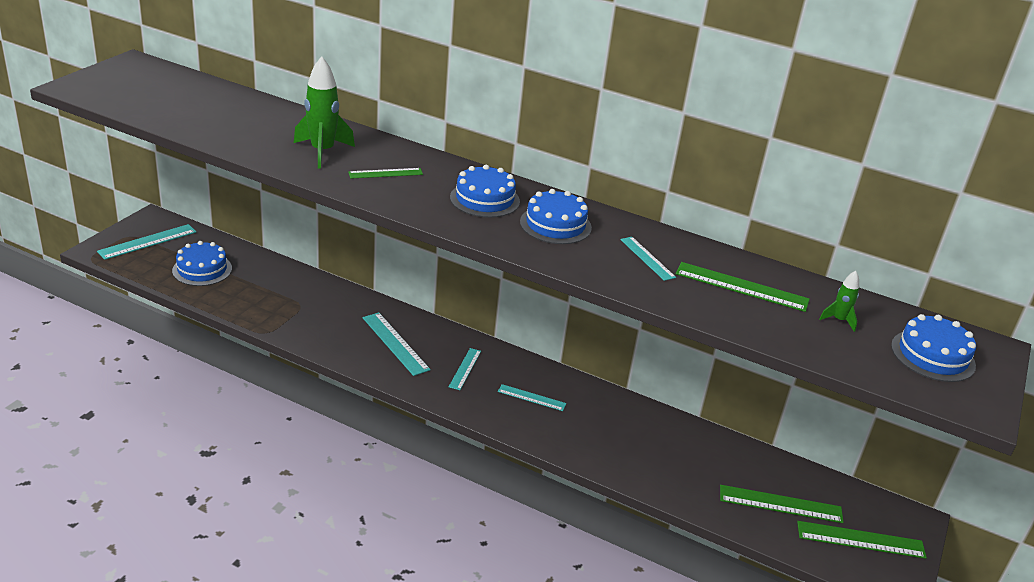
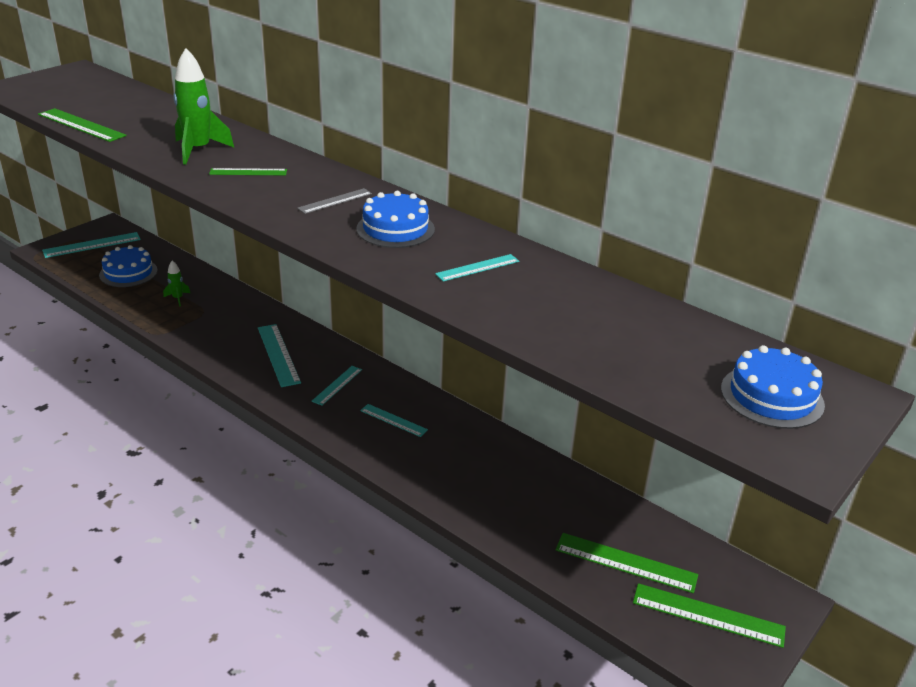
camera: 15 degrees right, 0 degrees up
(484, 199) = (335, 201): blue cake -> grey ruler
(647, 258) = (477, 267): turquoise ruler -> turquoise ruler turned 75 degrees clockwise
(741, 286) = (571, 304): green ruler -> green ruler (81, 125)
(839, 320) = (671, 348): green rocket -> green rocket (178, 298)

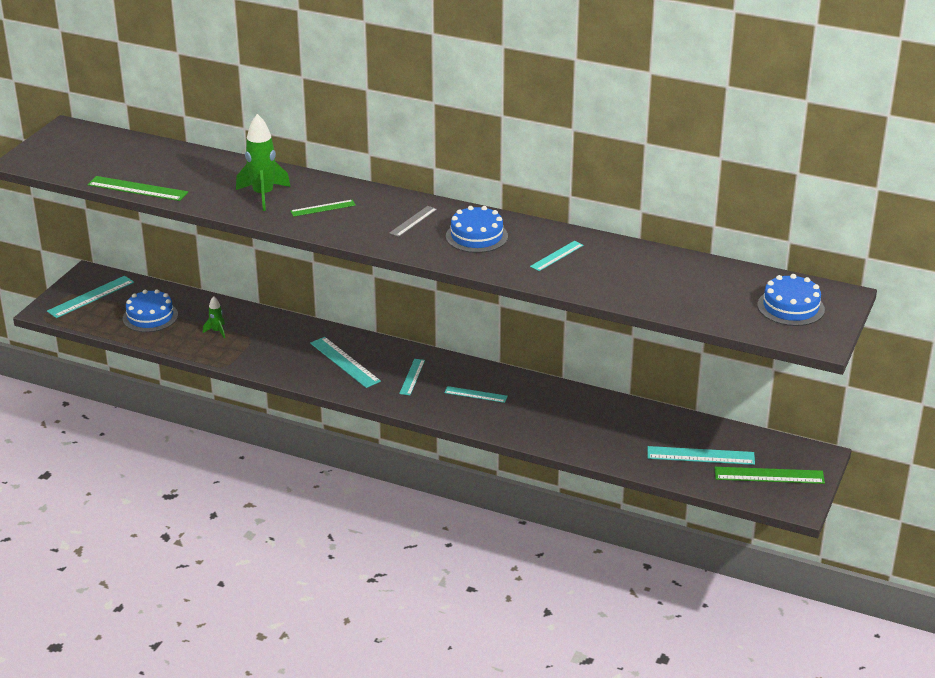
camera: 15 degrees left, 0 degrees up
(626, 562) = (700, 455): green ruler -> turquoise ruler

